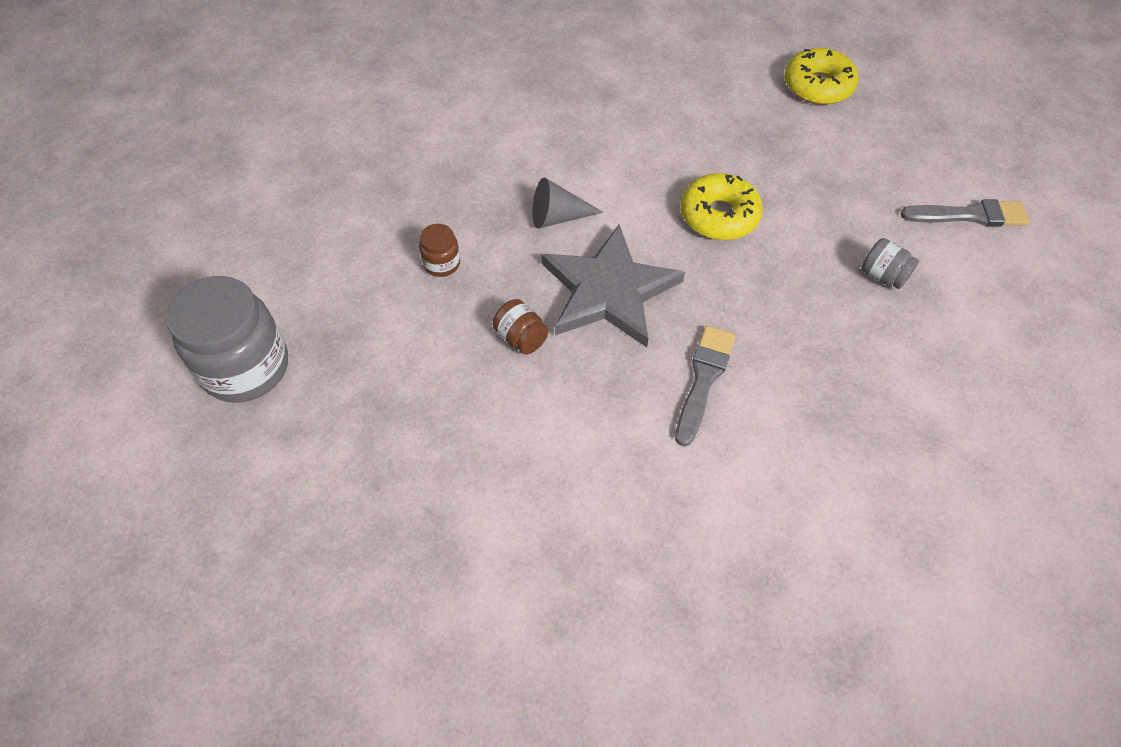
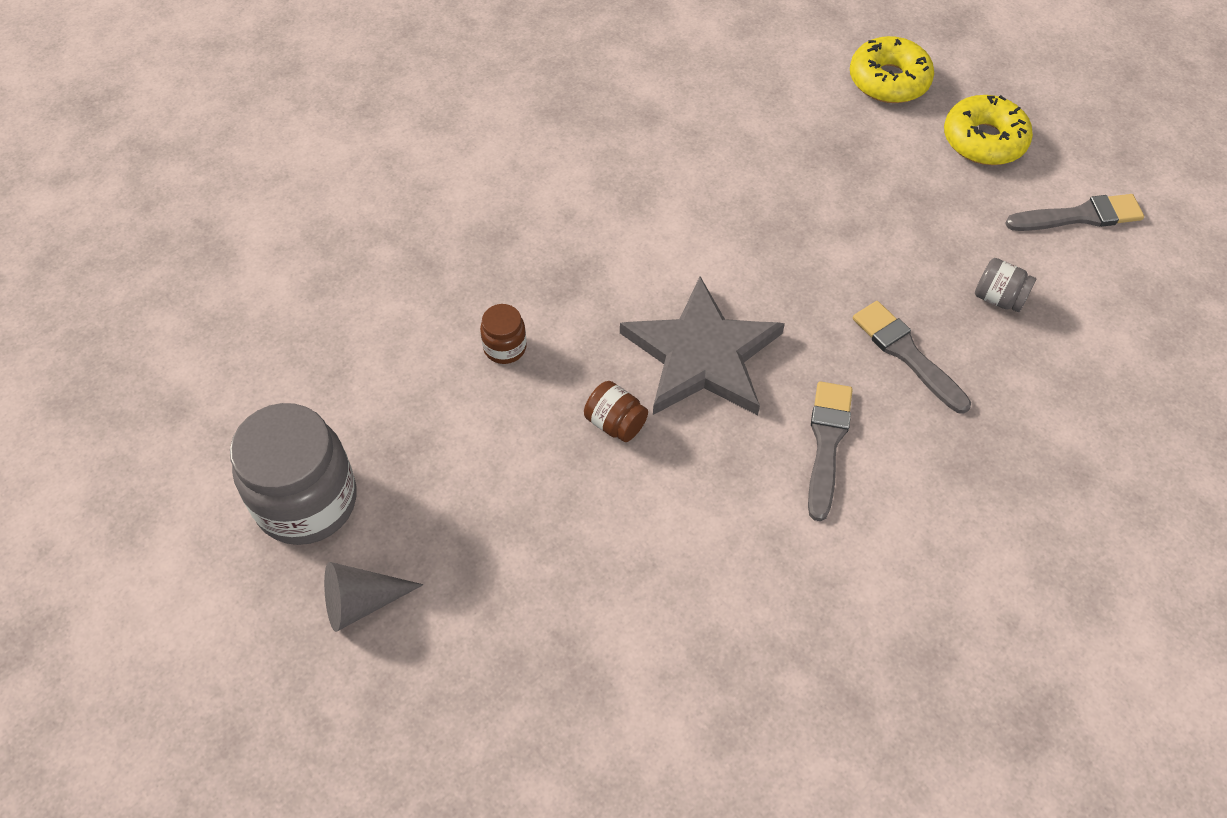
camera: 10 degrees left, 0 degrees up
(558, 217) = (626, 275): grey cone -> grey cone (361, 602)
(719, 216) = (807, 250): yellow donut -> yellow donut (984, 140)
(790, 312) = (906, 354): none -> grey brush

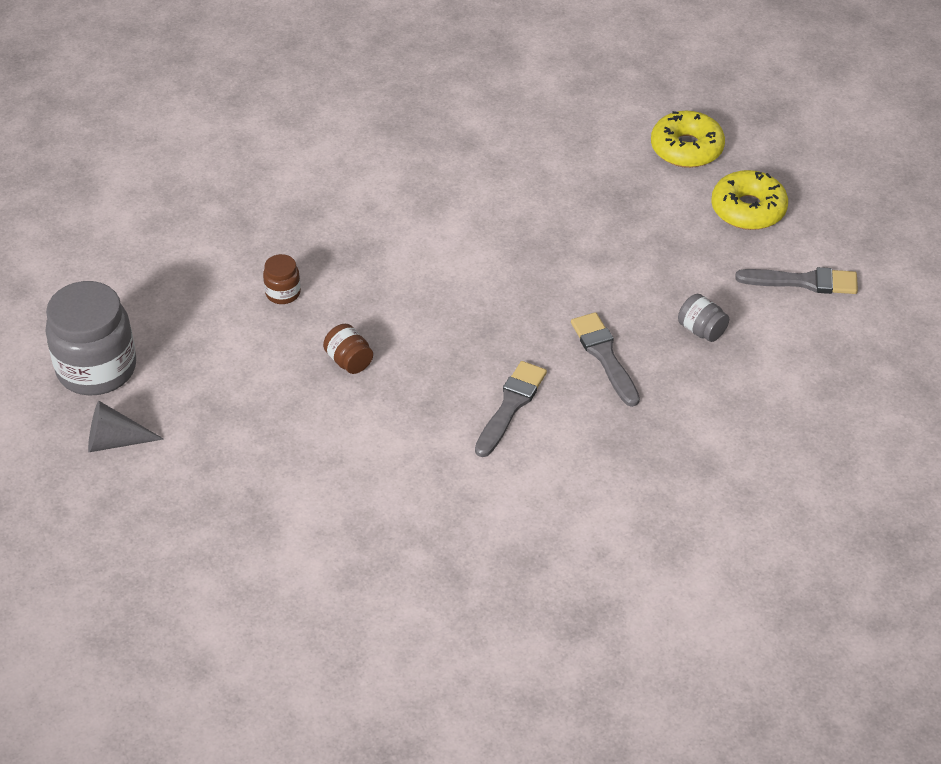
camera: 15 degrees right, 10 degrees down
(702, 355) = (437, 327): grey star -> none

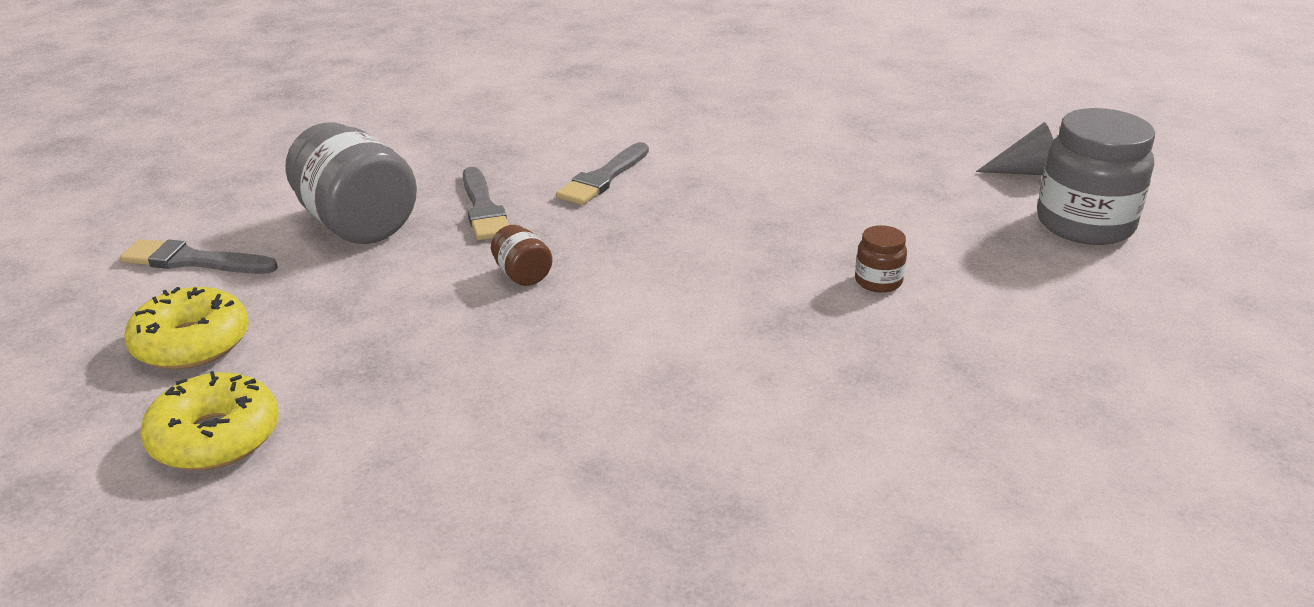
camera: 175 degrees left, 15 degrees down
(349, 361) = (783, 218): brown jar -> brown jar (522, 275)
(701, 330) = (356, 224): grey jar -> grey jar, size x2.19

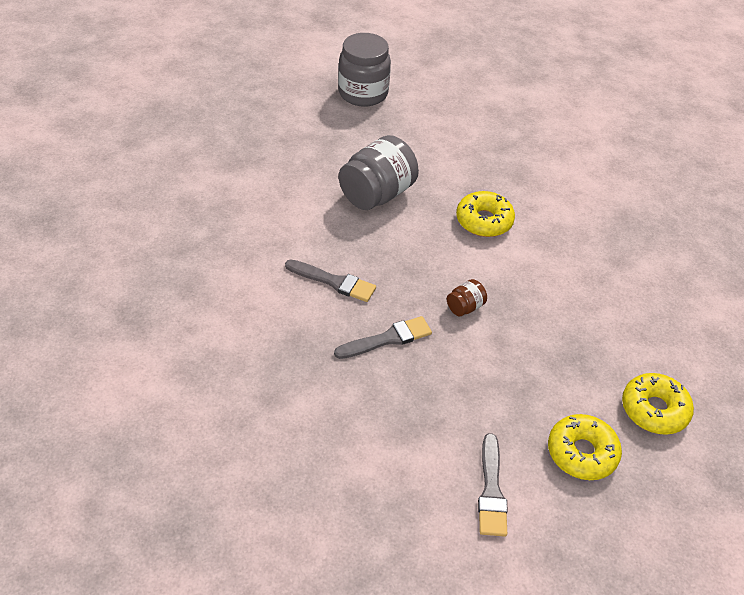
camera: 100 degrees left, 15 degrees up
(356, 224) = (421, 406): grey jar -> grey jar (377, 194)
(727, 316) = (484, 221): none -> yellow donut
(878, 281) = (437, 167): brown jar -> none
(1027, 172) = (304, 103): grey cone -> none

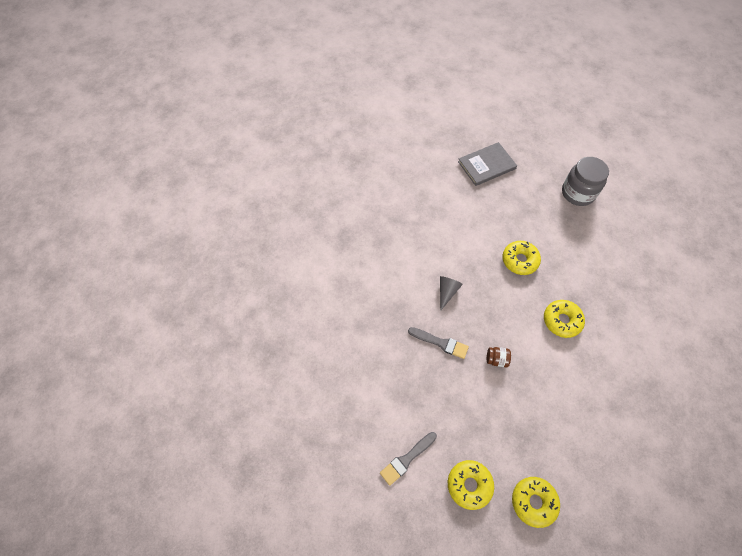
camera: 50 degrees right, 15 degrees up
(231, 125) = (486, 165): none -> grey book
(334, 282) = (447, 292): grey brush -> grey cone
(377, 194) = (519, 260): grey jar -> yellow donut

